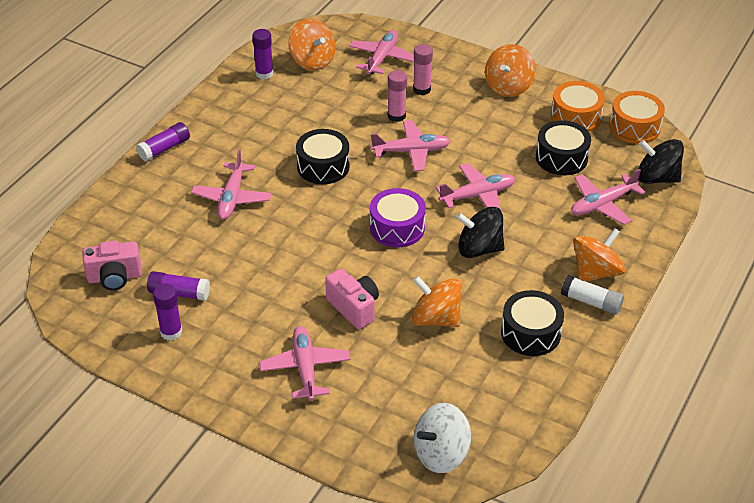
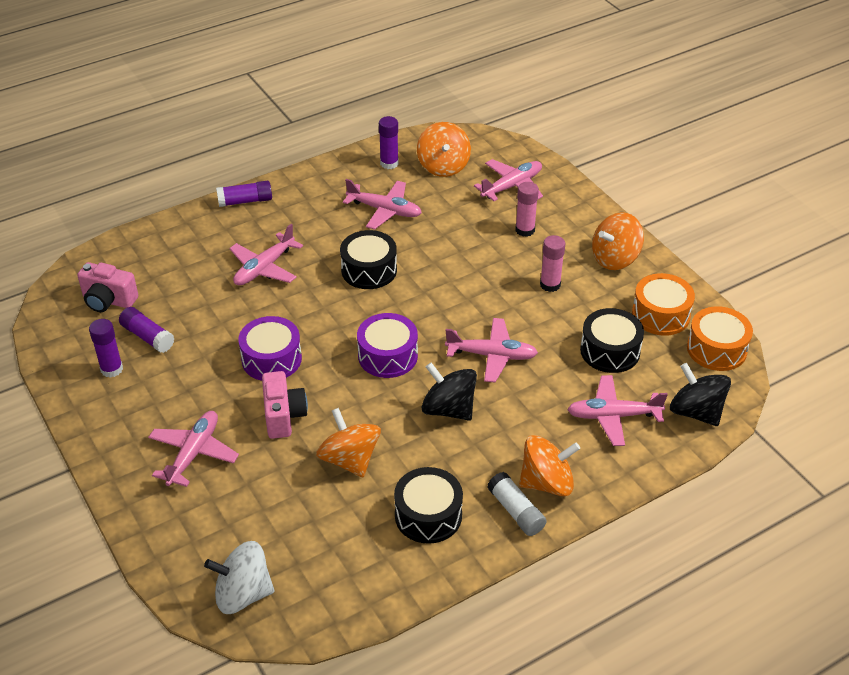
camera: 30 degrees right, 0 degrees up
(304, 268) = (271, 359): none -> purple drum
(396, 116) = (478, 247): pink glue stick -> pink glue stick (550, 285)
(411, 151) = (464, 287): pink plane -> pink plane (385, 210)

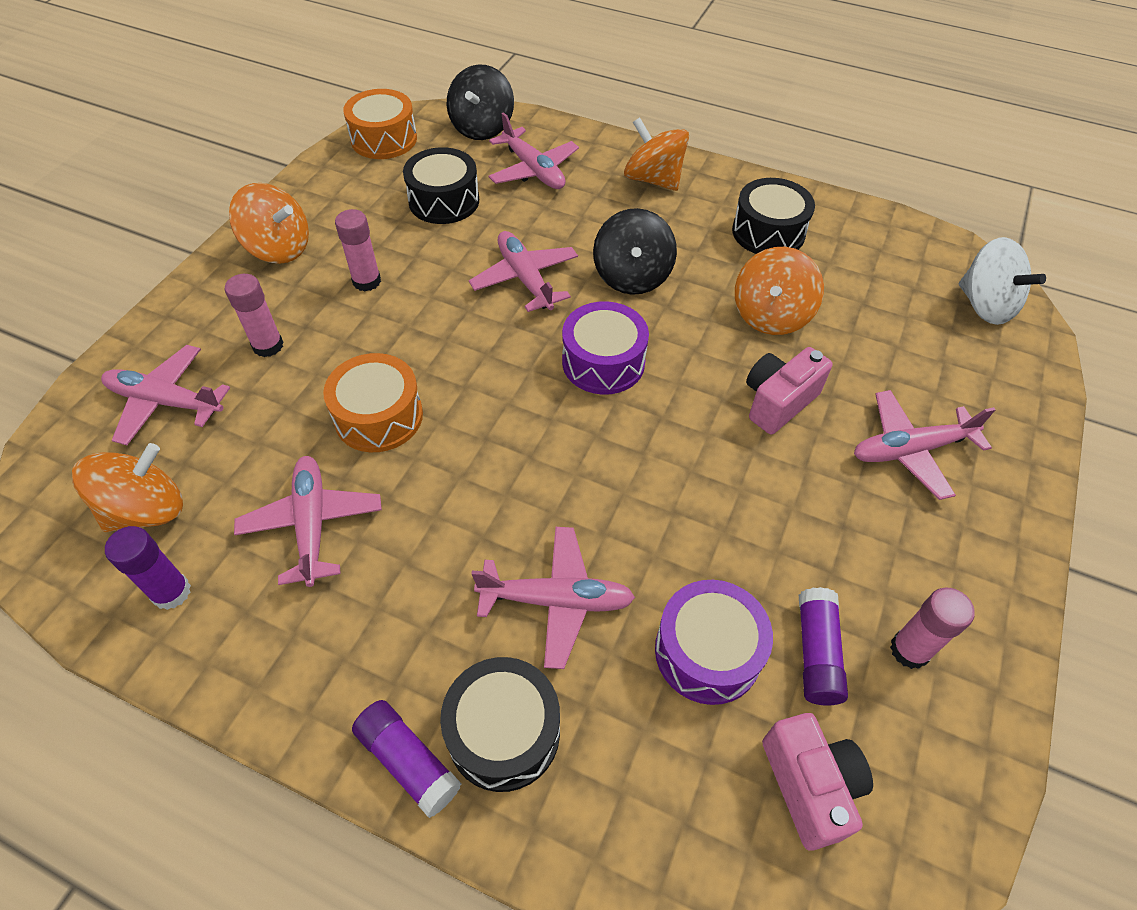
camera: 125 degrees left, 10 degrees up
(111, 369) = (909, 650): purple glue stick -> pink glue stick
(271, 359) = (712, 470): purple drum -> purple drum (707, 652)
(369, 270) = (465, 465): black drum -> black drum (503, 732)
(516, 511) = (703, 185): white glue stick -> none
(660, 315) = (358, 186): orange drum -> orange drum (379, 416)

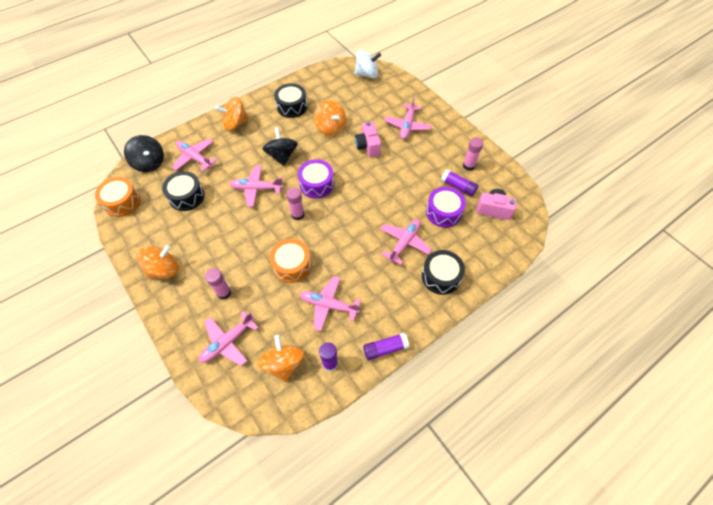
camera: 60 degrees left, 5 degrees up
(366, 281) = (213, 243): pink glue stick -> pink glue stick (297, 214)
(408, 761) = (437, 307): purple glue stick -> purple glue stick (385, 348)
(533, 170) = (195, 158): pink plane -> pink plane turned 135 degrees counterclockwise
(632, 276) = (282, 156): black spinning top -> black spinning top turned 135 degrees counterclockwise

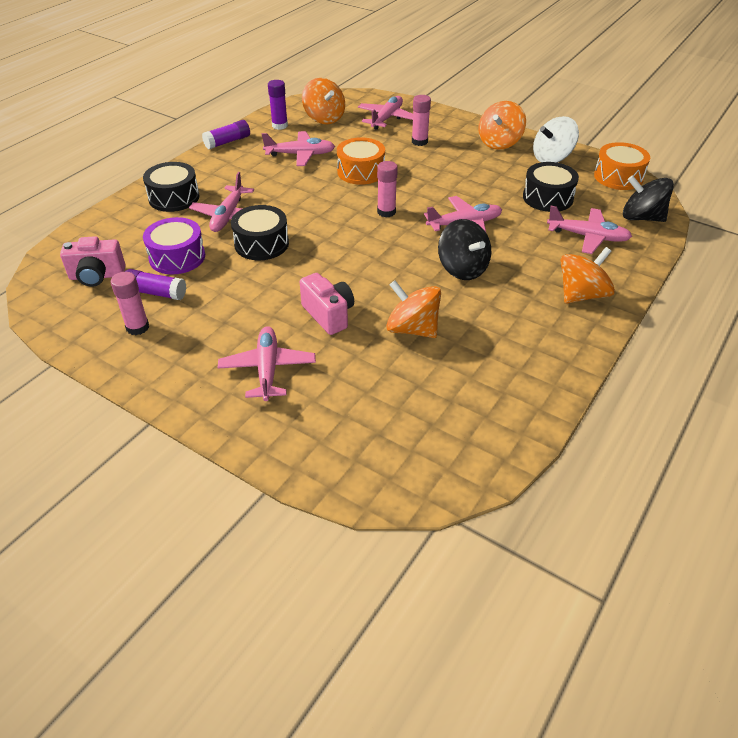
camera: 160 degrees right, 15 degrees down
(292, 106) = (511, 348): black drum -> black drum (261, 244)
(316, 184) = (382, 247): purple drum -> none
(367, 74) = (403, 468): white spinning top -> white spinning top (552, 158)

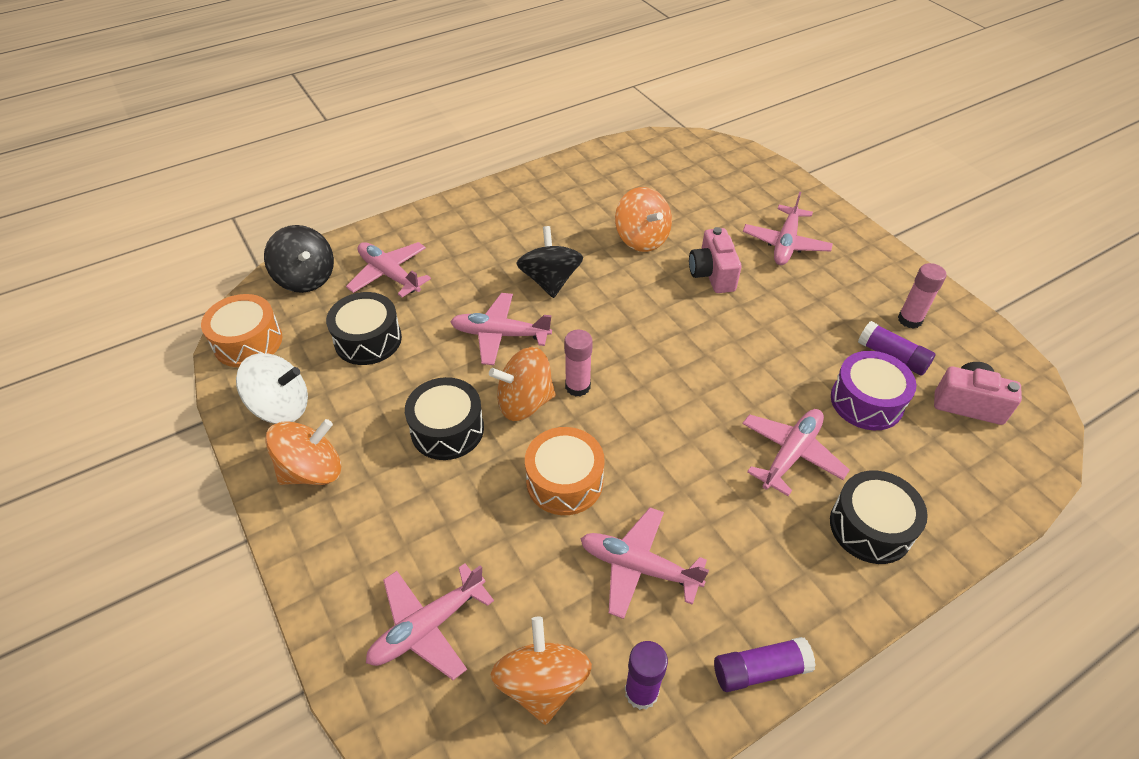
camera: 155 degrees left, 5 degrees up
(261, 244) = (756, 387): black drum -> black drum (447, 429)
(419, 141) = (426, 524): pink glue stick -> none
(581, 295) = (467, 222): orange spinning top -> orange spinning top (524, 402)

